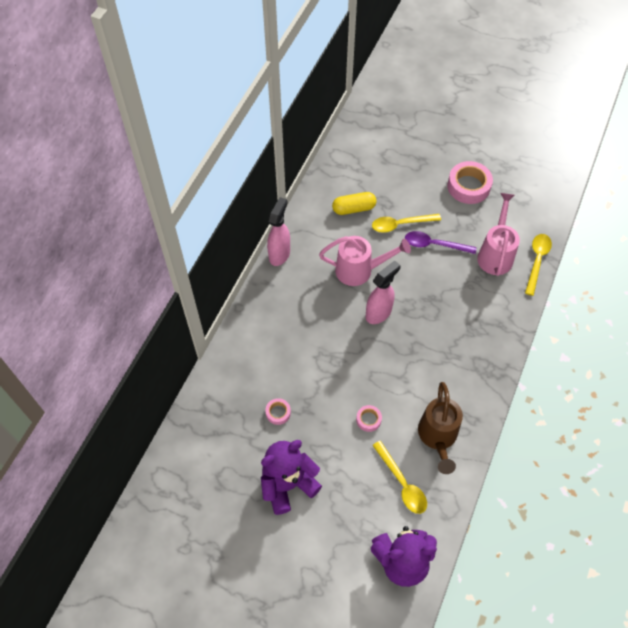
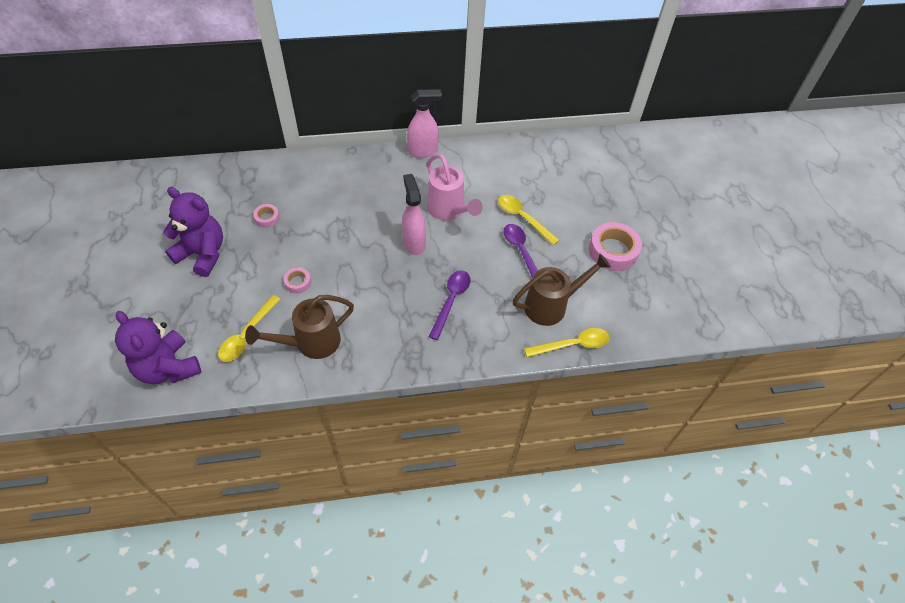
camera: 55 degrees right, 5 degrees down
(354, 208) = (511, 178): yellow capsule -> none
(379, 313) = (414, 243): pink spray bottle -> pink spray bottle turned 120 degrees counterclockwise
(453, 317) = (451, 301): none -> purple spoon
(495, 254) = (551, 305): pink watering can -> brown watering can

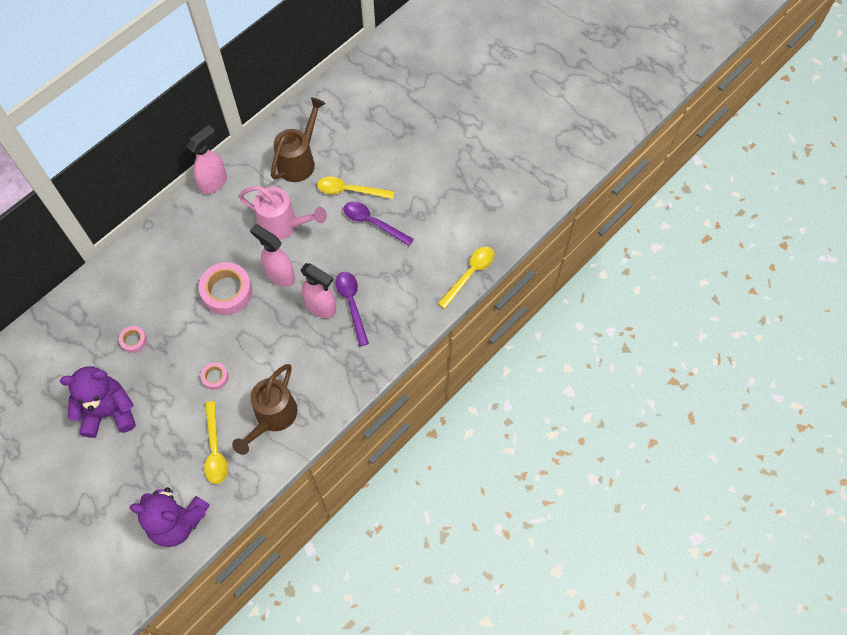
camera: 35 degrees left, 10 degrees up
(424, 287) = (321, 307): none -> pink spray bottle
(551, 305) = (430, 253): brown watering can -> brown watering can (299, 161)
(613, 251) = (442, 172): pink tape -> pink tape (227, 291)

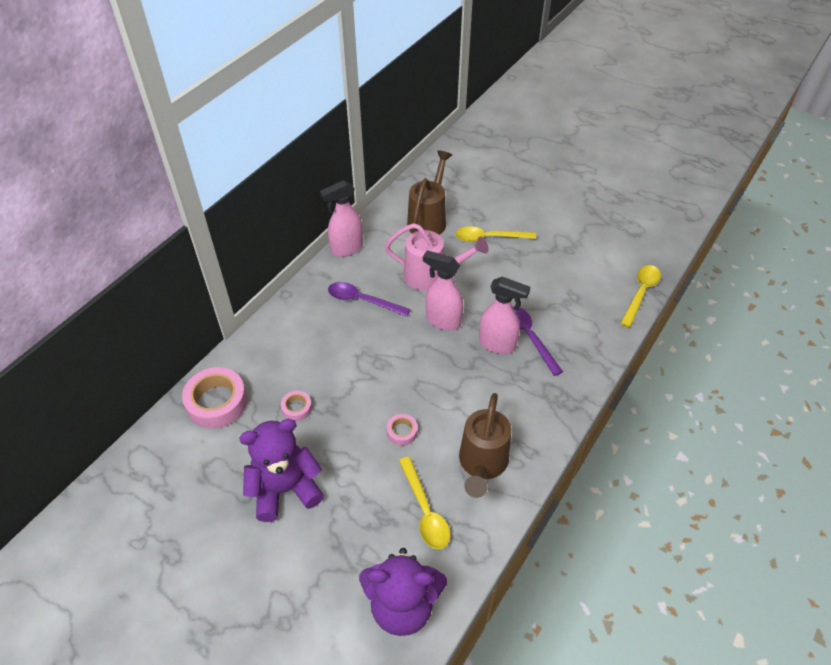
camera: 10 degrees left, 15 degrees down
(214, 183) = (346, 249): pink spray bottle -> pink spray bottle turned 150 degrees counterclockwise
(227, 291) = (390, 344): pink tape -> pink tape (217, 402)
(373, 223) = (523, 262): purple spoon -> purple spoon (362, 300)

